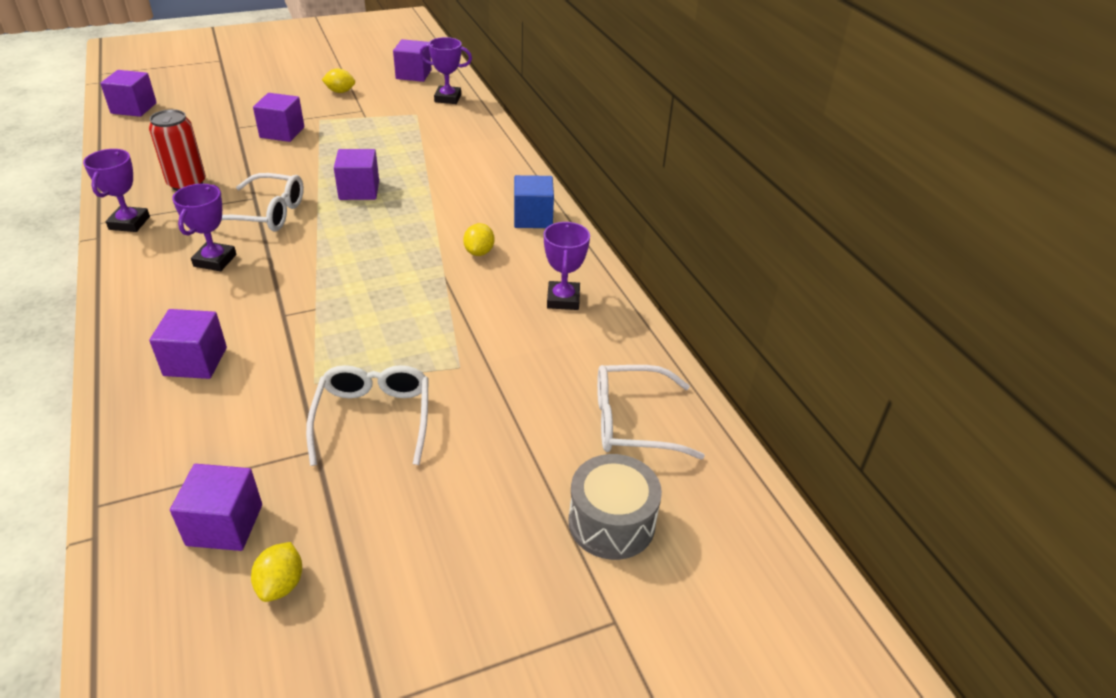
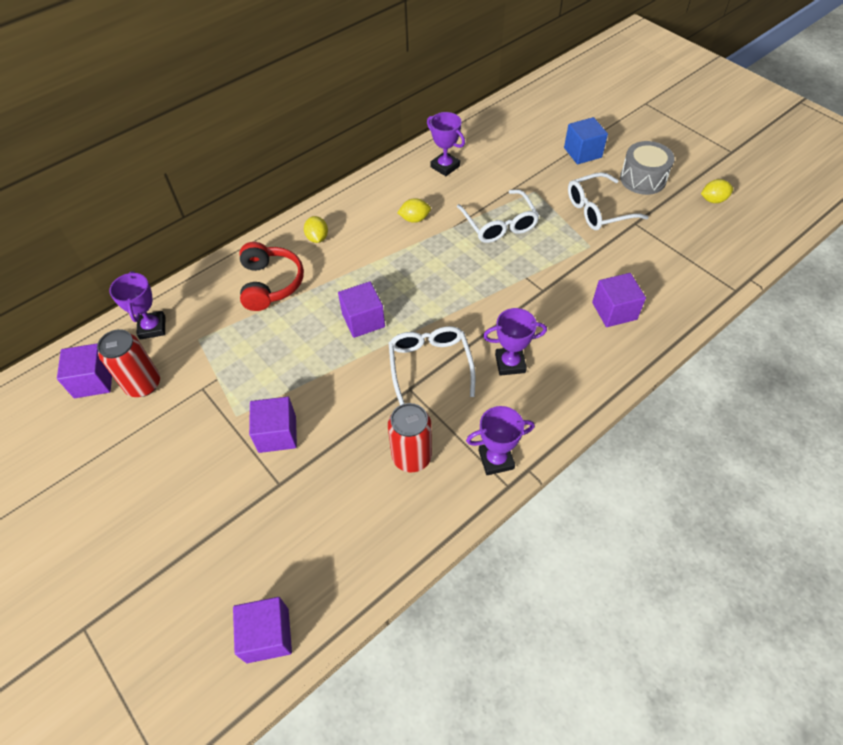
camera: 105 degrees left, 15 degrees up
(224, 525) = (703, 234): purple cube -> none
(340, 91) = (159, 430): yellow lemon -> yellow lemon (317, 238)
(390, 90) = (143, 384): none -> red can
(452, 152) = (270, 284): none -> red headphones
(533, 218) = (355, 205): blue cube -> blue cube (582, 152)
(563, 299) = (445, 166): purple trophy -> purple trophy turned 60 degrees clockwise
(611, 522) = (598, 113): grey drum -> grey drum (643, 179)
(633, 422) = (531, 119): white glasses -> white glasses (499, 224)

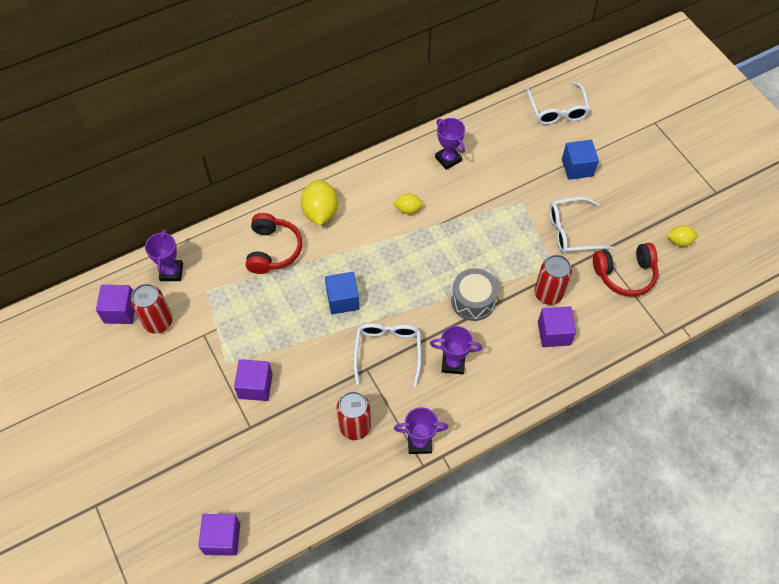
camera: 10 degrees right, 5 degrees up
(317, 238) = (320, 212): yellow lemon -> yellow lemon, size x1.78
(363, 320) = (342, 300): purple cube -> blue cube
(499, 224) = (480, 229): white glasses -> white glasses (557, 110)
(594, 273) = (548, 294): none -> red can
(643, 179) = (623, 206): grey drum -> grey drum (473, 301)
(669, 240) = (625, 274): none -> red headphones

